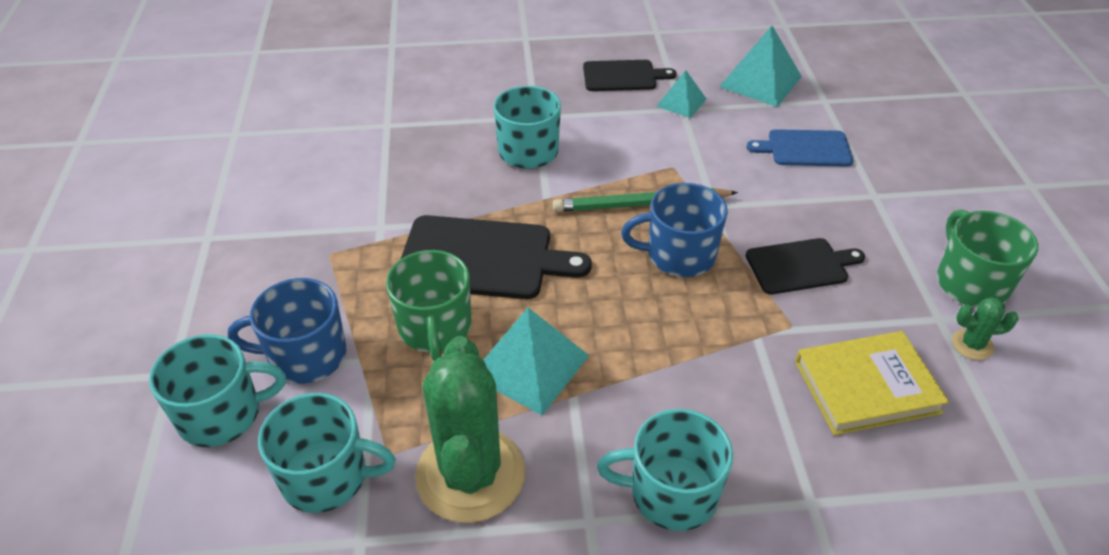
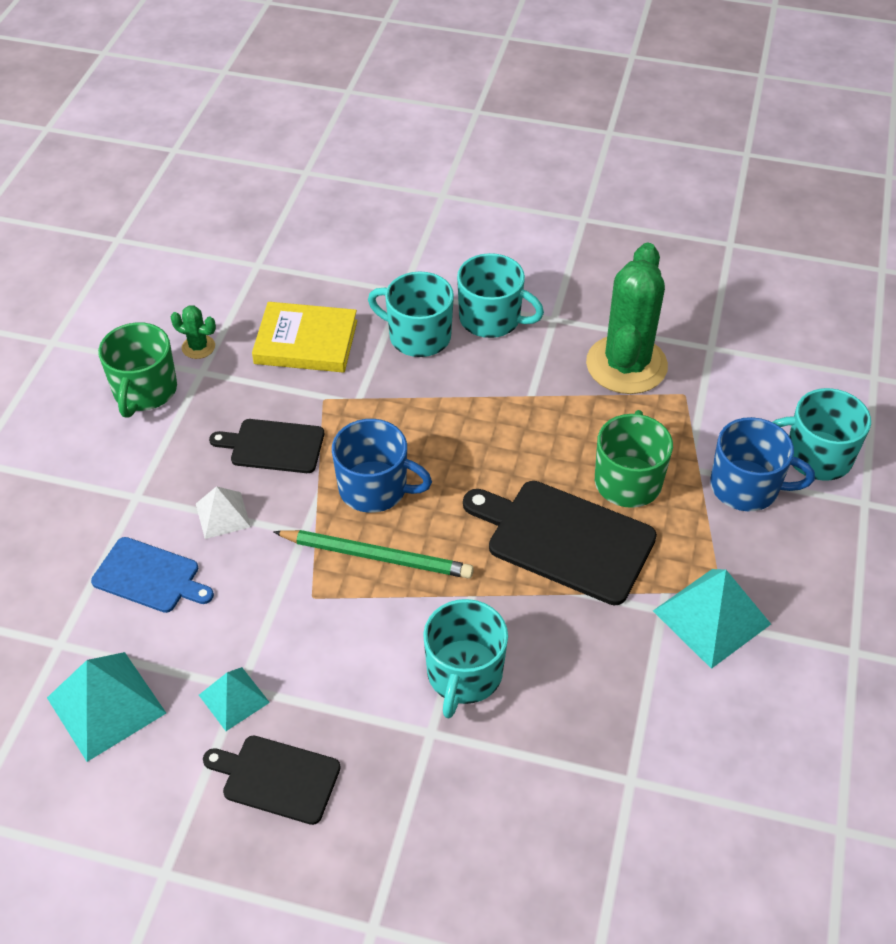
camera: 160 degrees left, 5 degrees up
(326, 477) = (732, 390): turquoise mug -> turquoise mug (418, 336)
(529, 365) = (556, 427): turquoise pyramid -> turquoise pyramid (711, 617)
(791, 200) = (223, 515): none -> white pyramid

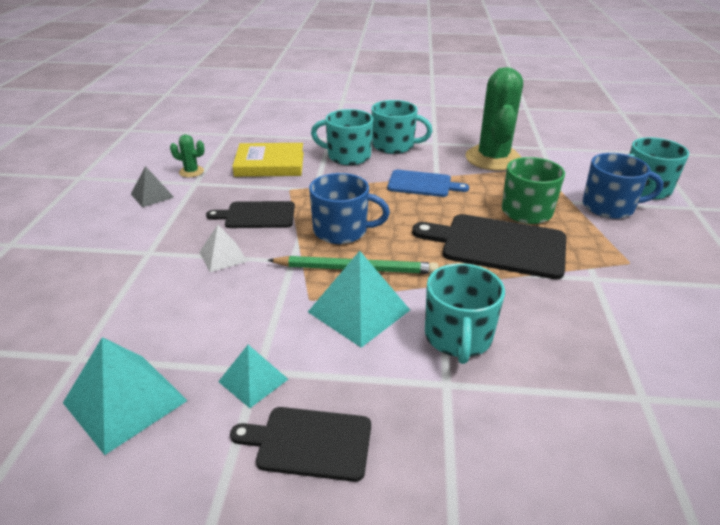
camera: 10 degrees left, 15 degrees down
(144, 391) = (152, 195): green mug -> grey pyramid
(150, 576) = (163, 300): blue cutting board -> blue cutting board (422, 184)
(711, 617) = (635, 278): turquoise pyramid -> turquoise pyramid (359, 311)

